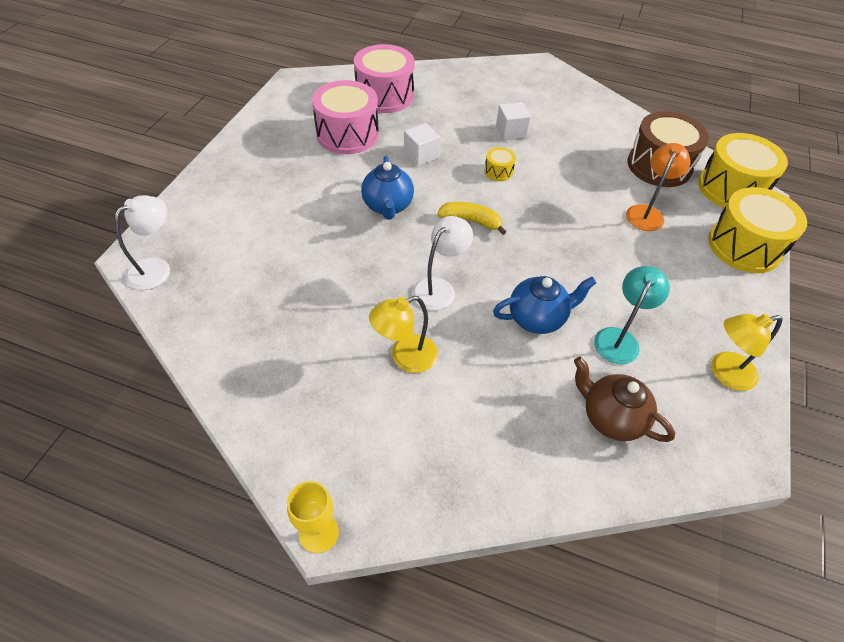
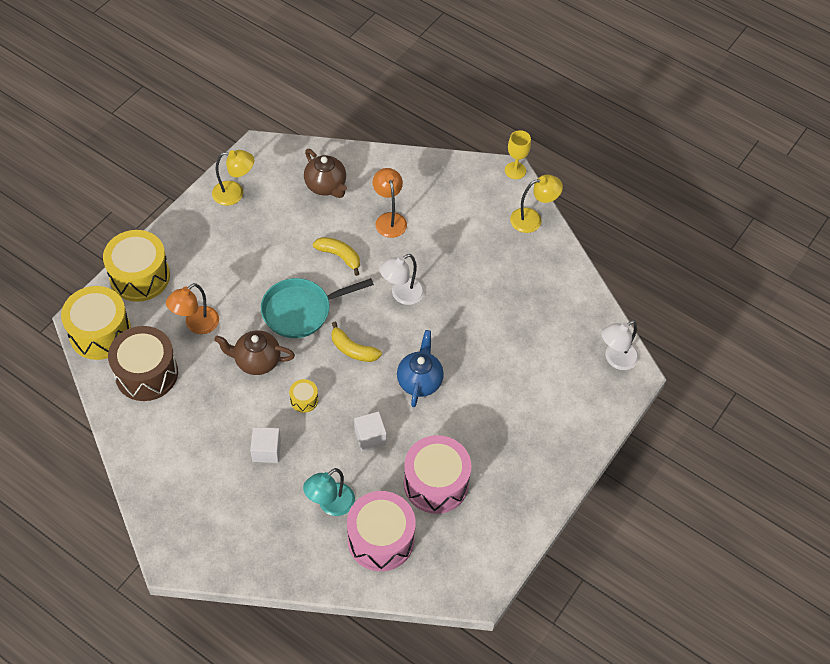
camera: 165 degrees left, 5 degrees up
(405, 357) = (442, 250): yellow lamp -> yellow lamp (532, 219)
(496, 386) = (389, 219): none -> orange lamp
(537, 318) = (339, 256): blue teapot -> yellow banana
(547, 247) = (301, 311): none -> turquoise pan
(564, 193) = (256, 361): none -> brown teapot
(619, 338) = (289, 230): turquoise lamp -> turquoise lamp (330, 505)

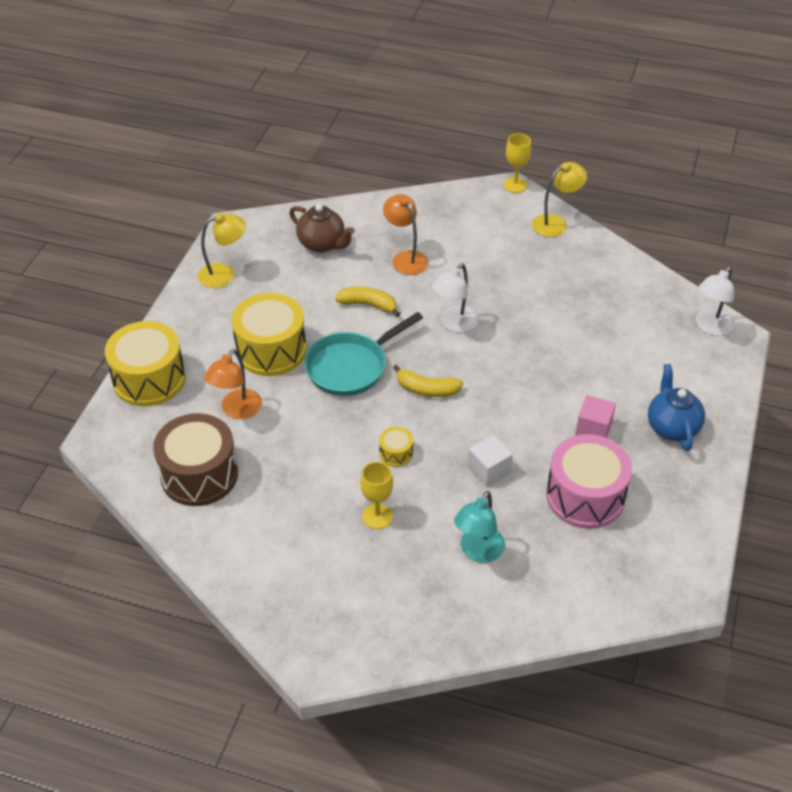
camera: 15 degrees left, 10 degrees down
(100, 333) = (126, 448): yellow drum -> yellow drum (271, 350)
(256, 361) = (323, 429): brown teapot -> none
(266, 450) = (377, 516): white cube -> yellow goblet
(380, 539) = (553, 571): pink drum -> none
(419, 381) = (515, 401): blue teapot -> blue teapot (672, 427)
(471, 425) = (593, 429): none -> pink cube

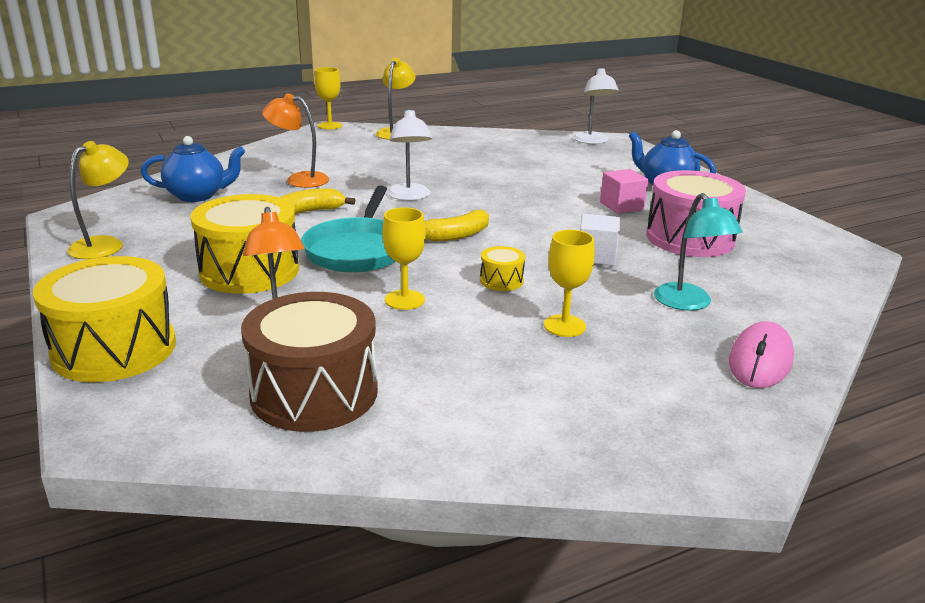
camera: 45 degrees left, 20 degrees down
(321, 433) = (404, 300): none -> yellow goblet
(322, 244) = (197, 196): brown teapot -> blue teapot
(444, 622) = (760, 360): none -> pink mouse

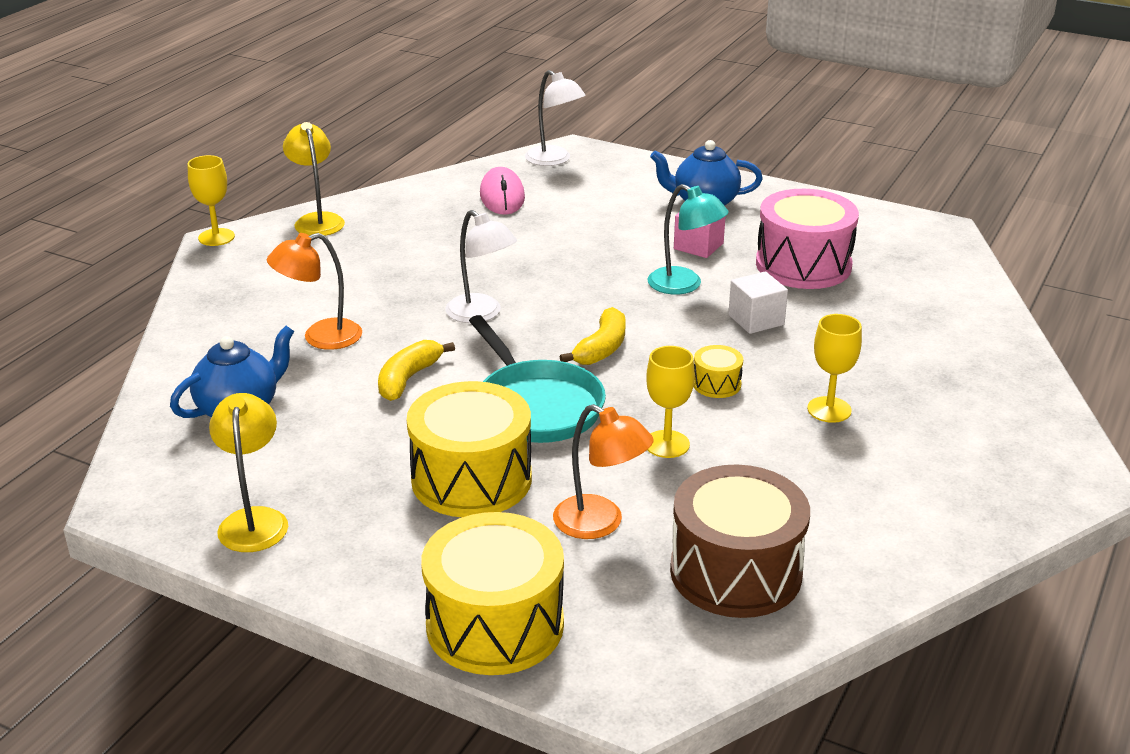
camera: 35 degrees left, 5 degrees up
(688, 303) = (888, 342): turquoise lamp -> turquoise lamp (684, 285)
(760, 360) = (998, 377): pink mouse -> pink mouse (502, 196)

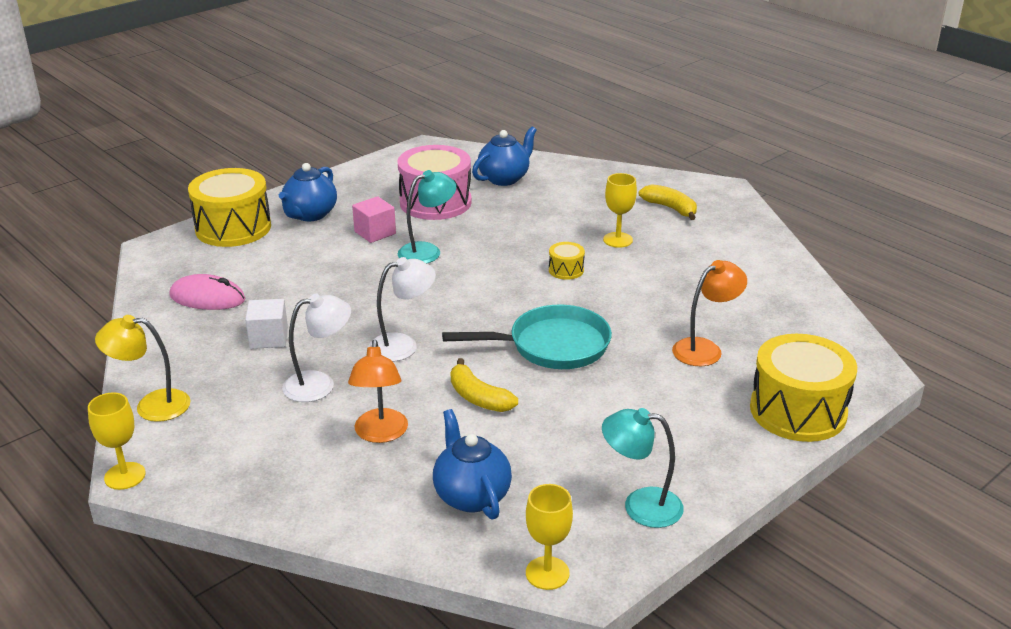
camera: 70 degrees left, 0 degrees up
(254, 520) = (640, 505): yellow lamp -> turquoise lamp
(471, 479) = (631, 391): yellow drum -> yellow drum (233, 228)
(554, 160) = (165, 260): white lamp -> white lamp (319, 384)
(602, 348) = (491, 303): yellow banana -> yellow banana (670, 208)
(667, 444) = (627, 304): yellow goblet -> yellow goblet (547, 573)
(735, 572) = (770, 312): brown drum -> none
(756, 320) = (495, 237): white cube -> white cube (269, 338)
(913, 296) = (504, 178): none -> blue teapot

